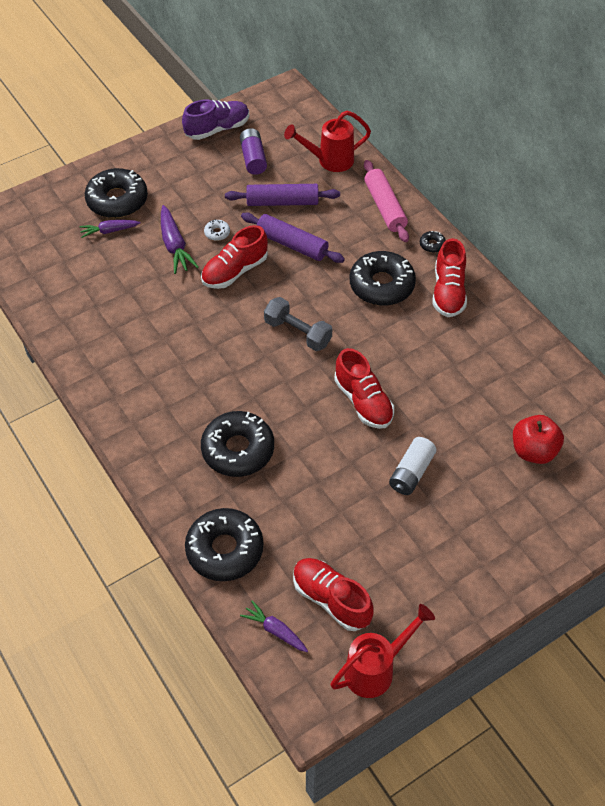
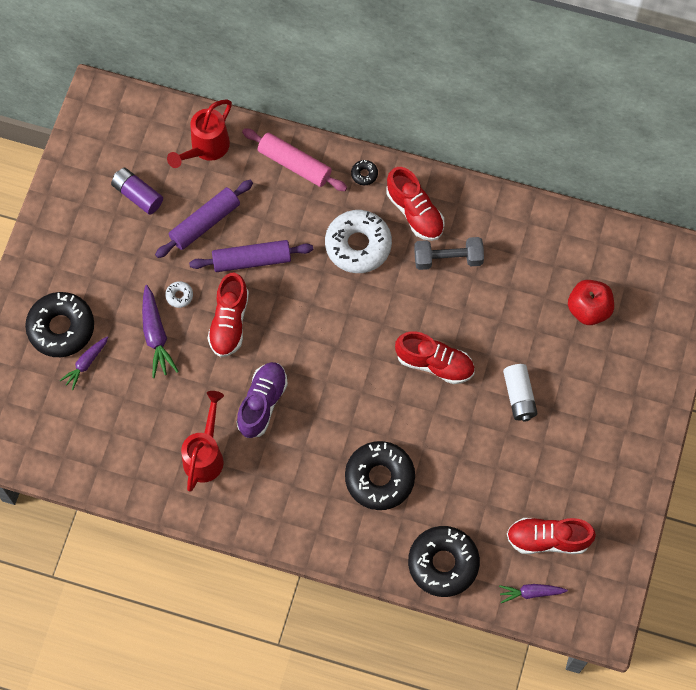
camera: 40 degrees left, 15 degrees up
(174, 246) = (156, 335): purple carrot -> purple carrot turned 45 degrees clockwise
(217, 129) = (76, 186): purple shoe -> purple shoe (262, 403)
(298, 332) = (332, 341): grey dumbbell -> grey dumbbell (448, 258)
(376, 668) = (619, 563): red watering can -> red watering can (205, 454)
(381, 285) = (358, 245): black donut -> white donut

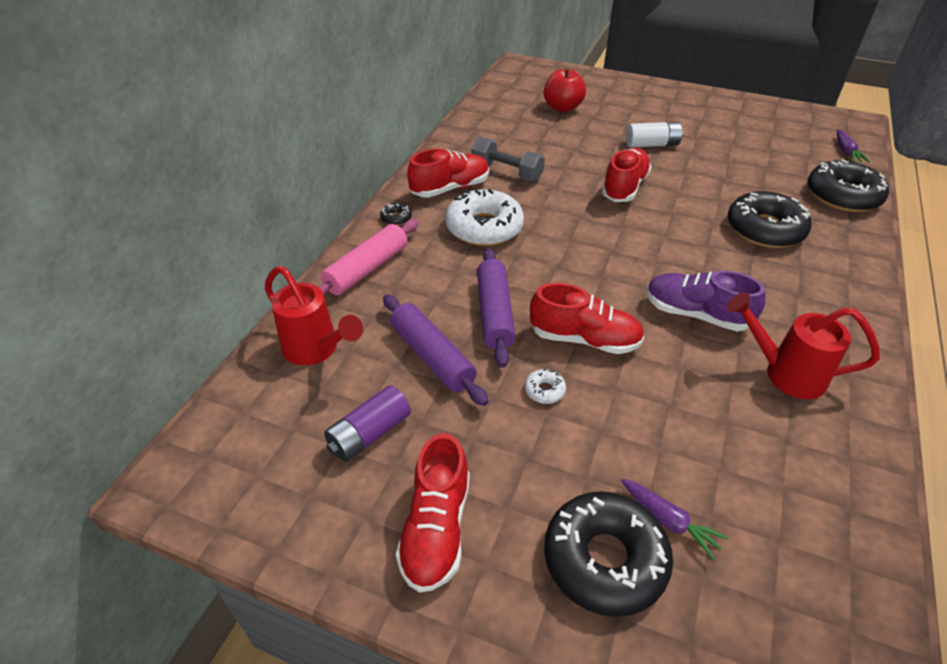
camera: 85 degrees left, 25 degrees down
(156, 335) = (610, 421): purple carrot -> none
(448, 258) = (506, 172): grey dumbbell -> grey dumbbell turned 60 degrees counterclockwise
(548, 539) = (789, 140): red shoe -> red shoe (436, 529)

